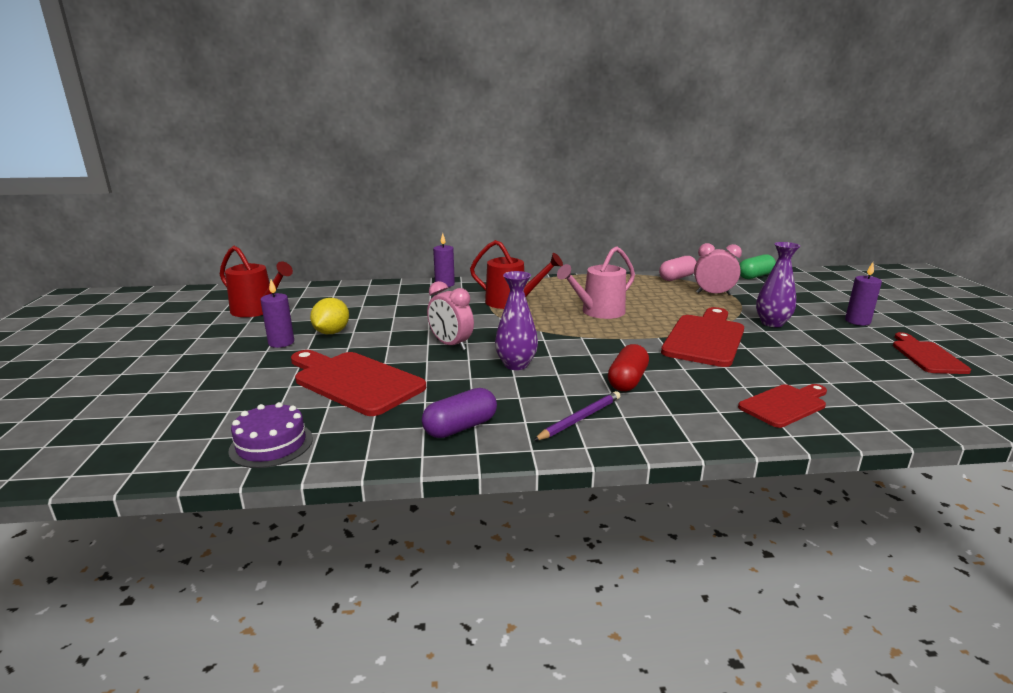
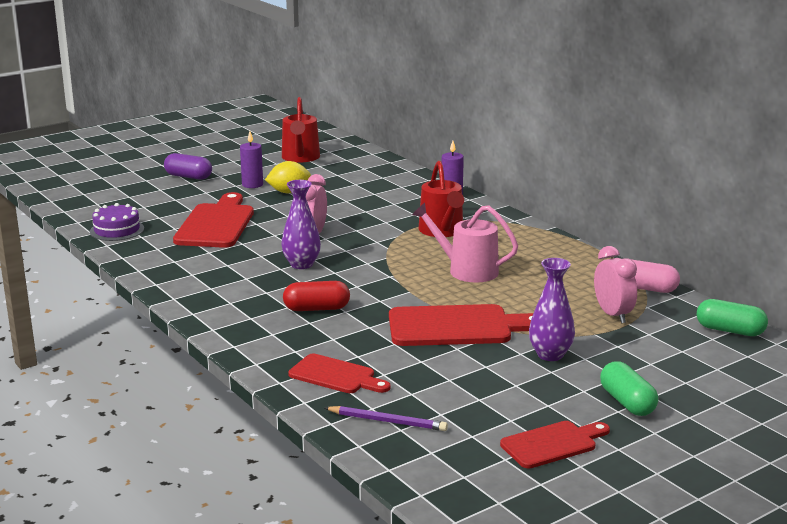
camera: 60 degrees right, 0 degrees up
(460, 427) = (183, 271): purple capsule -> purple capsule (188, 177)
(580, 419) = (231, 304): purple pencil -> purple pencil (387, 421)
(857, 321) = (627, 402): purple candle -> green capsule

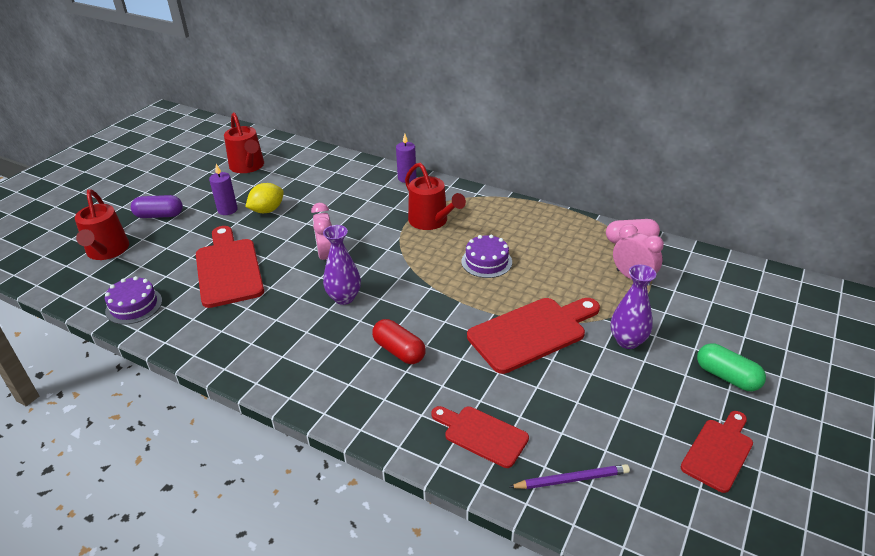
camera: 25 degrees left, 15 degrees up
(124, 191) = (107, 251): none -> red watering can
(316, 309) = (399, 351): red capsule -> red capsule turned 75 degrees clockwise
(336, 376) = (482, 435): red cutting board -> red cutting board turned 150 degrees counterclockwise
(467, 270) = (486, 262): pink watering can -> purple cake
(730, 330) = (723, 268): green capsule -> none

